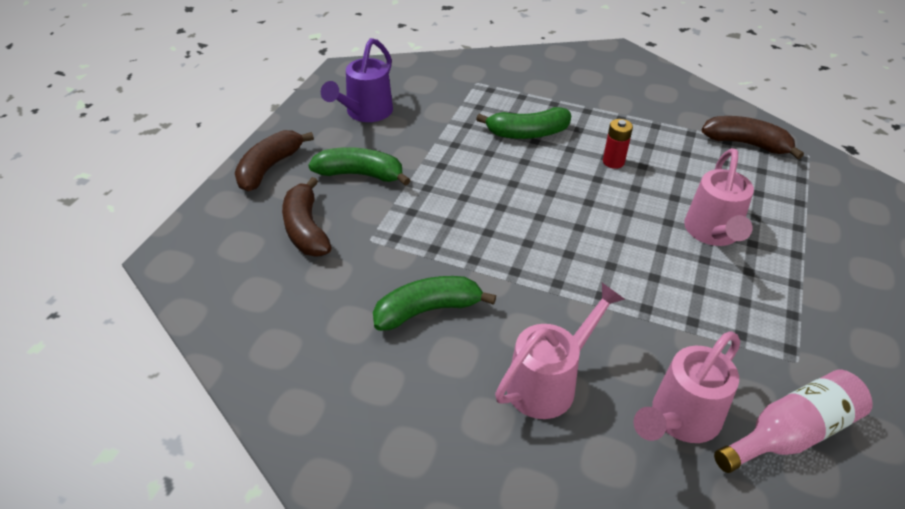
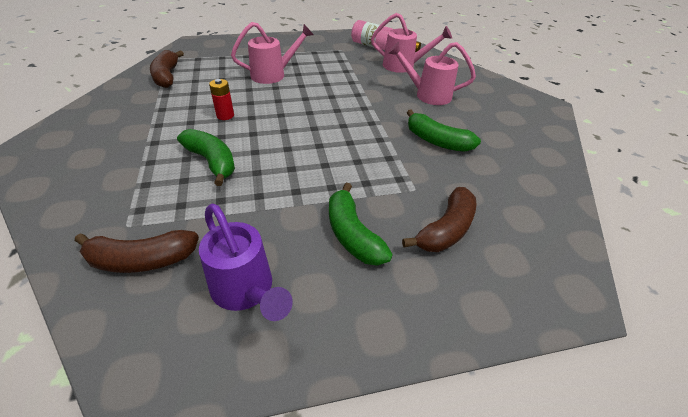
camera: 125 degrees left, 0 degrees up
(269, 168) = (409, 314): brown banana -> brown banana (142, 260)
(365, 113) = (246, 290): purple watering can -> purple watering can turned 60 degrees clockwise

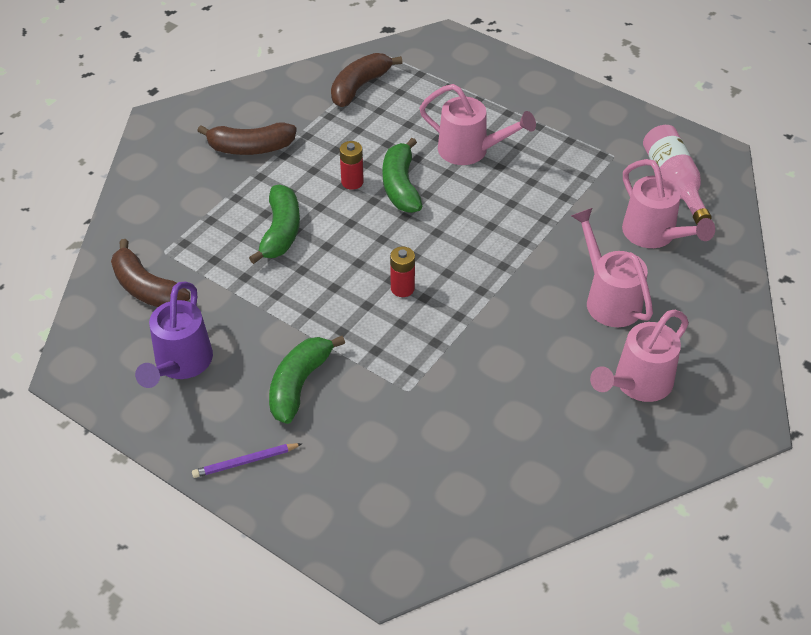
camera: 50 degrees right, 5 degrees up
(332, 145) = (402, 288): none -> red battery
(395, 315) = (245, 462): none -> purple pencil
(437, 141) = (514, 361): green banana -> green banana (401, 186)
(446, 229) = (375, 443): brown banana -> brown banana (250, 148)
(494, 117) = (638, 383): none -> pink watering can

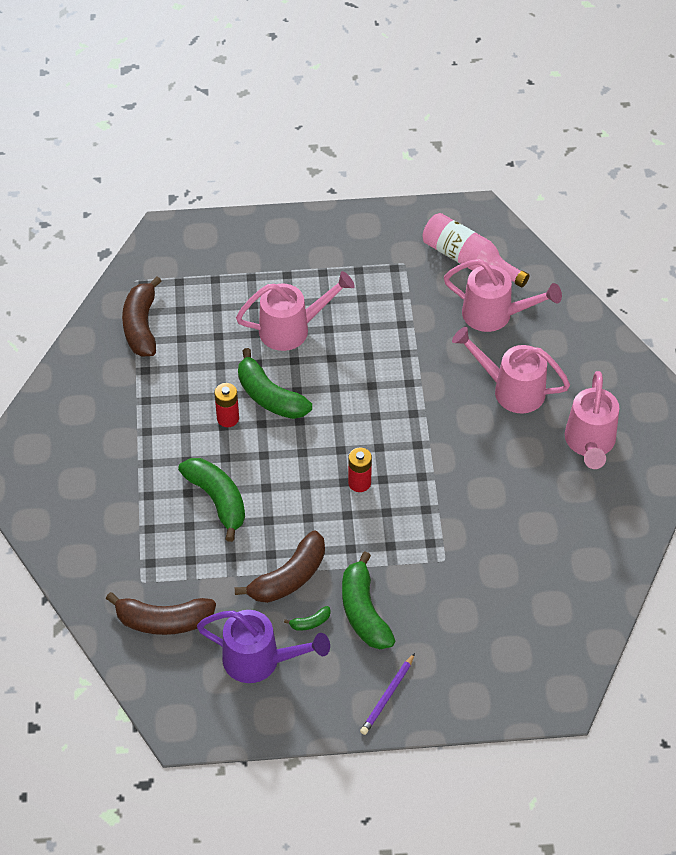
camera: 40 degrees left, 5 degrees up
(181, 364) = (259, 660): purple watering can -> purple watering can turned 45 degrees counterclockwise
(249, 363) = (310, 622): none -> green banana
(250, 148) = (111, 443): brown banana -> brown banana (289, 577)

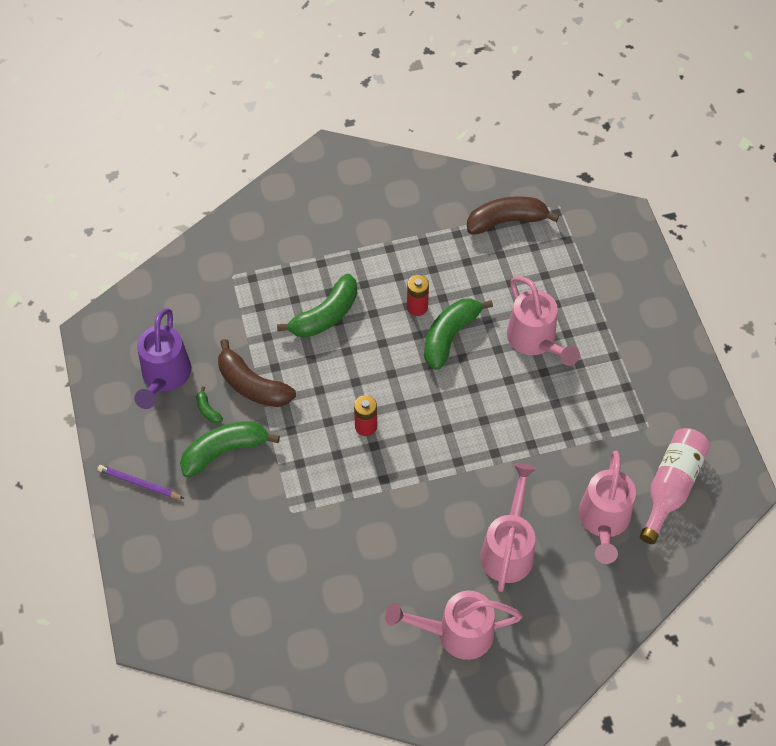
camera: 80 degrees right, 5 degrees up
(164, 621) = (195, 299): brown banana -> none

